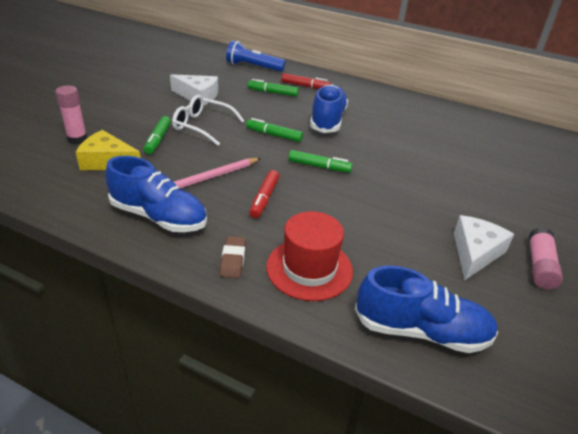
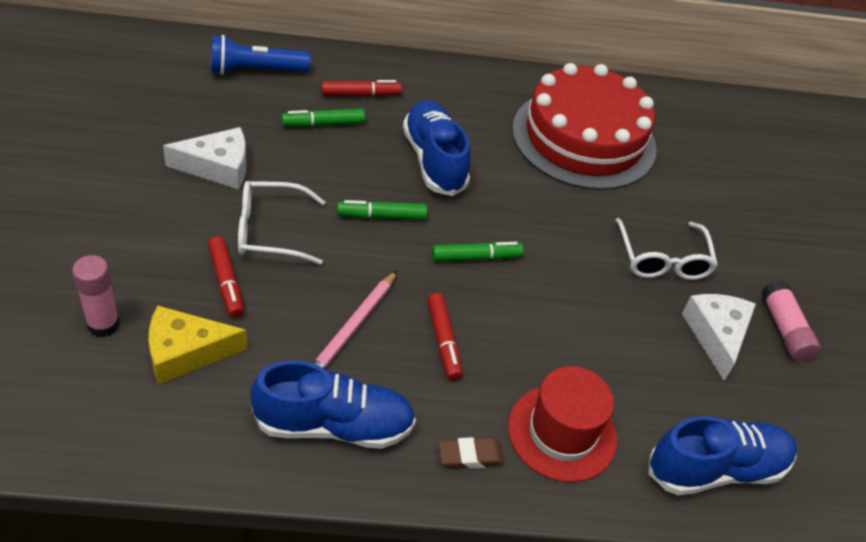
camera: 30 degrees left, 10 degrees up
(158, 139) = (226, 282): green marker -> red marker
(233, 259) = (470, 456): brown eraser -> brown eraser turned 75 degrees counterclockwise
(439, 132) = (584, 138): none -> red cake
(457, 201) = (663, 260): none -> white glasses

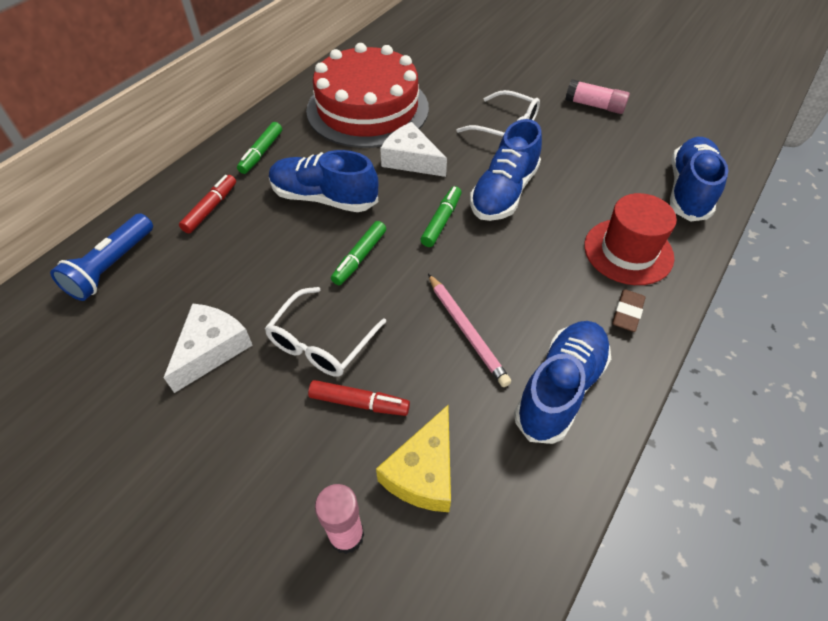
camera: 50 degrees left, 5 degrees up
(323, 124) = (223, 248): green marker -> green marker (261, 153)
(443, 341) = (512, 279): red marker -> none
(558, 293) = (503, 192): none -> blue shoe
(716, 335) = (583, 136): white cheese -> white cheese (411, 160)

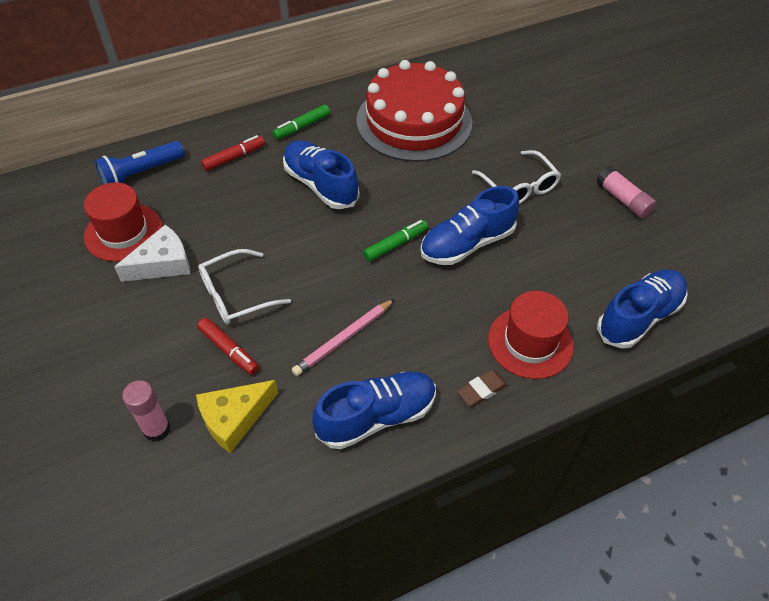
camera: 30 degrees right, 0 degrees up
(137, 338) = (123, 232): none -> red hat
(359, 258) = (310, 245): green marker -> none
(411, 160) = (413, 182): white cheese -> none
(466, 331) = (343, 339): pink pencil -> pink pencil turned 45 degrees clockwise

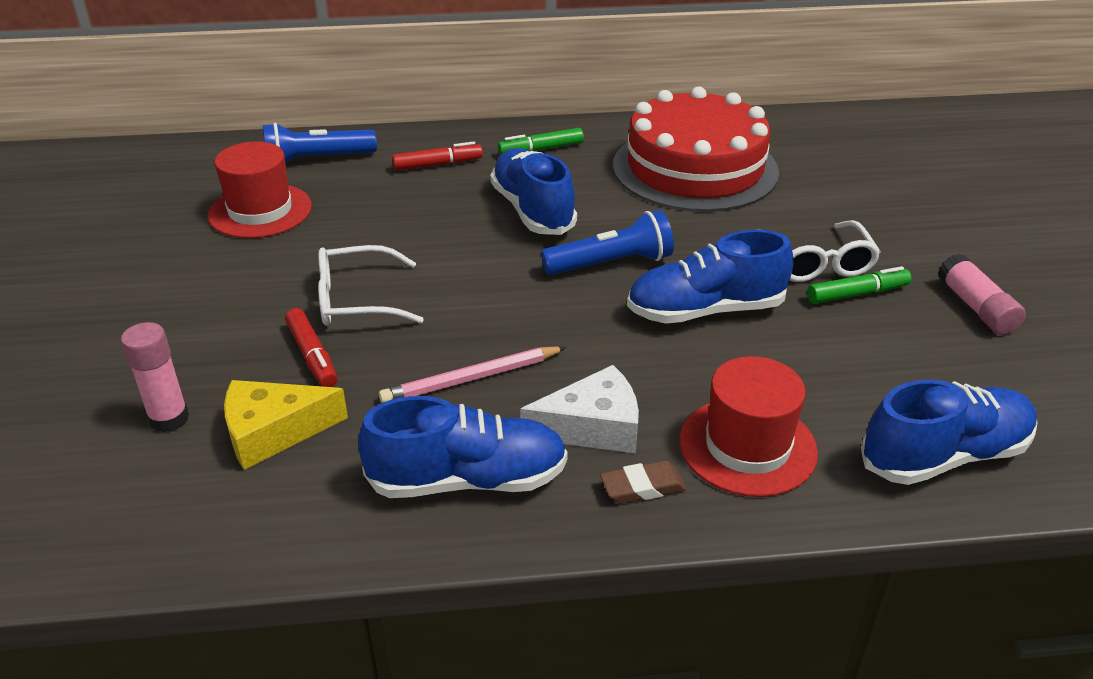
camera: 20 degrees right, 15 degrees down
(163, 264) = (287, 250): white cheese -> white cheese (593, 427)
(392, 219) = (611, 264): none -> blue flashlight
(395, 244) = (601, 291): green marker -> green marker (857, 294)

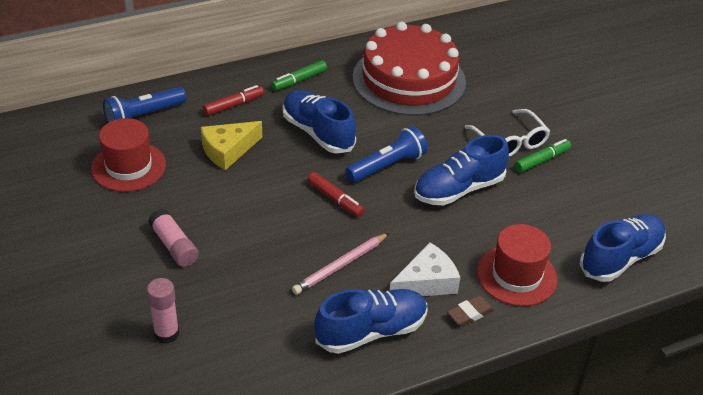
camera: 20 degrees left, 5 degrees up
(273, 432) = (238, 327): yellow cheese -> yellow cheese (228, 150)
(312, 356) = (232, 271): red marker -> red marker (335, 199)
(356, 300) = (237, 225): white glasses -> none
(976, 307) = (610, 157): pink glue stick -> pink glue stick (174, 246)

